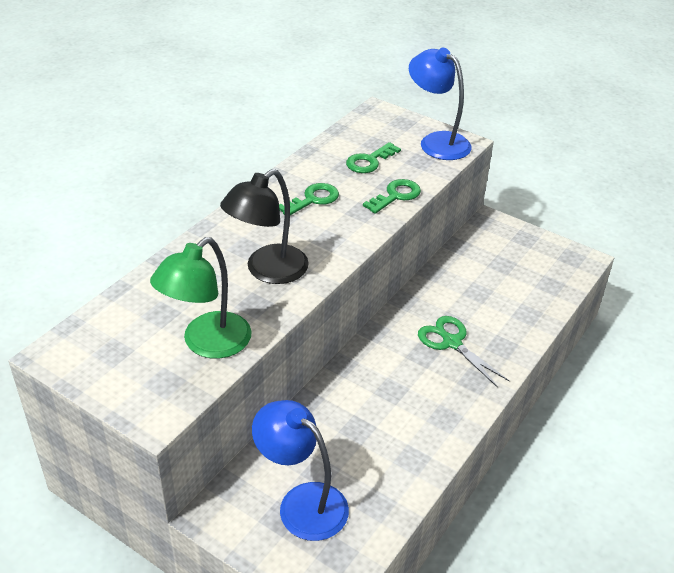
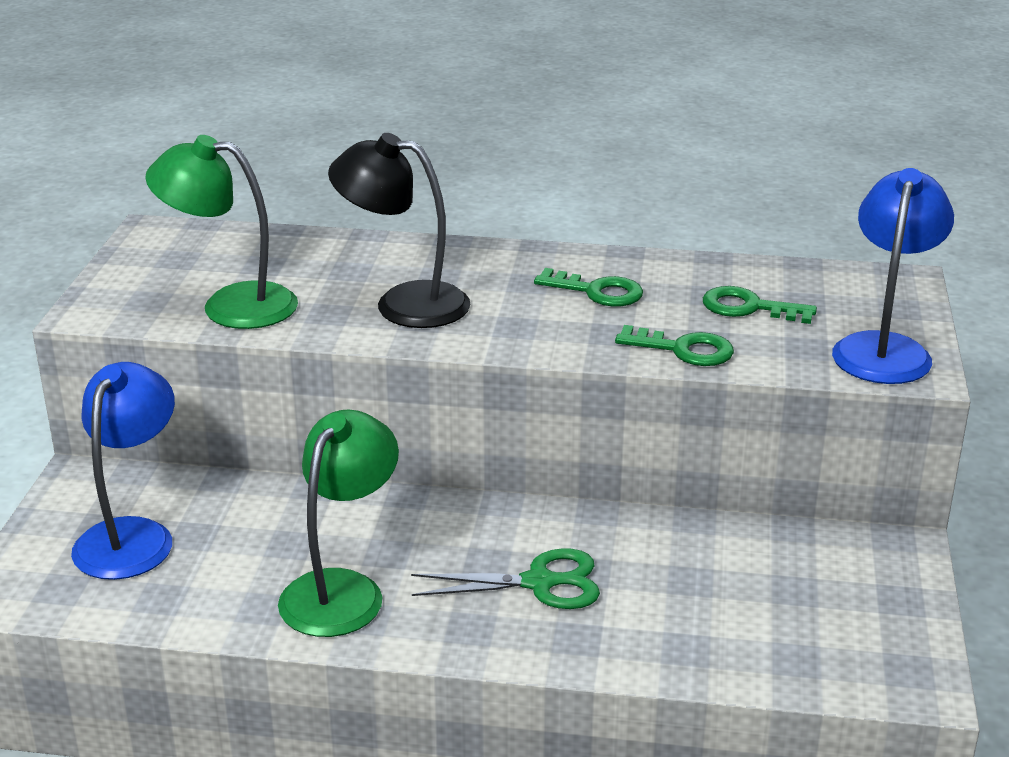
camera: 65 degrees right, 10 degrees down
(415, 420) = (342, 589): none -> green lamp
(452, 342) = (539, 583): green scissors -> green scissors turned 60 degrees clockwise

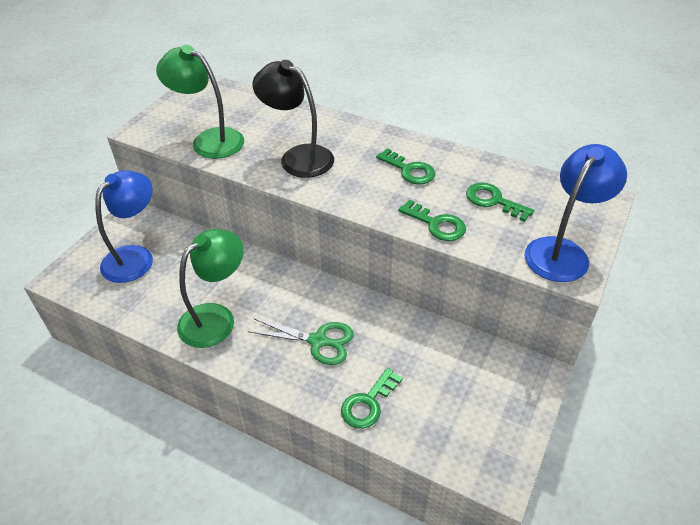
camera: 20 degrees right, 15 degrees up
(670, 643) = (368, 403): none -> green key

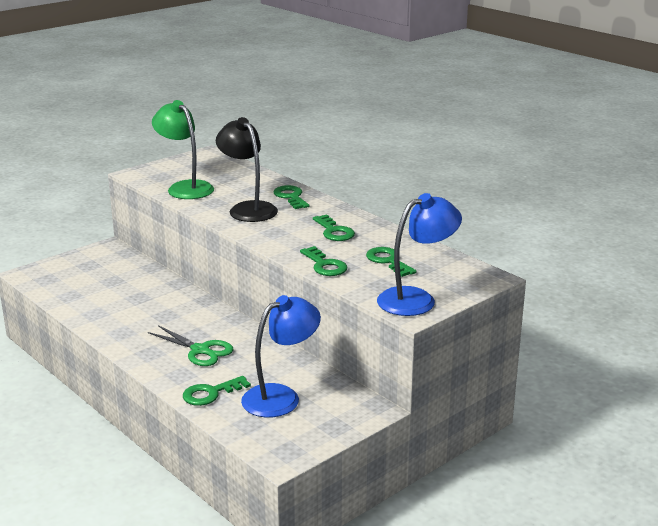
camera: 20 degrees right, 20 degrees down
(135, 257) = (93, 272): blue lamp -> blue lamp (281, 397)
(216, 318) = (129, 320): green lamp -> none
(330, 129) = (291, 197): none -> green key

